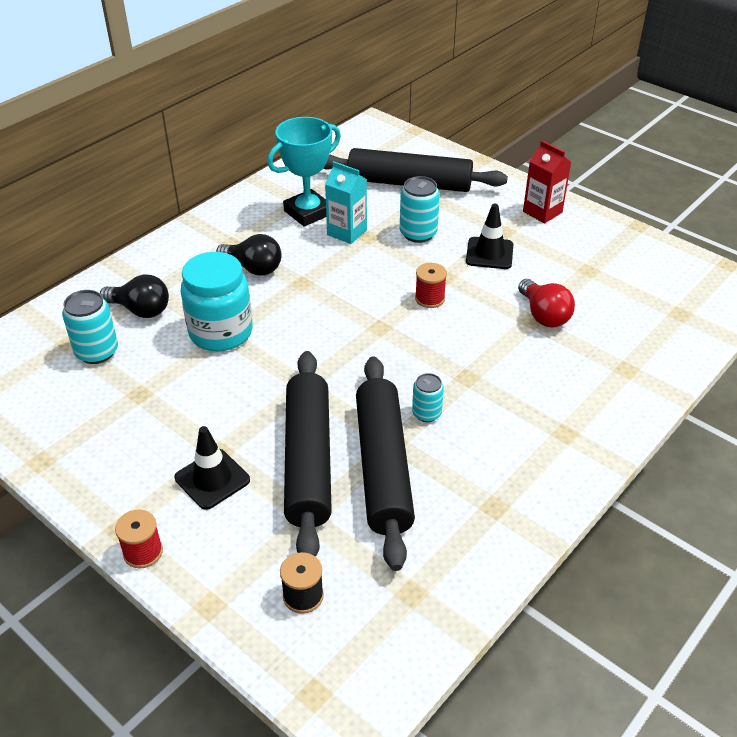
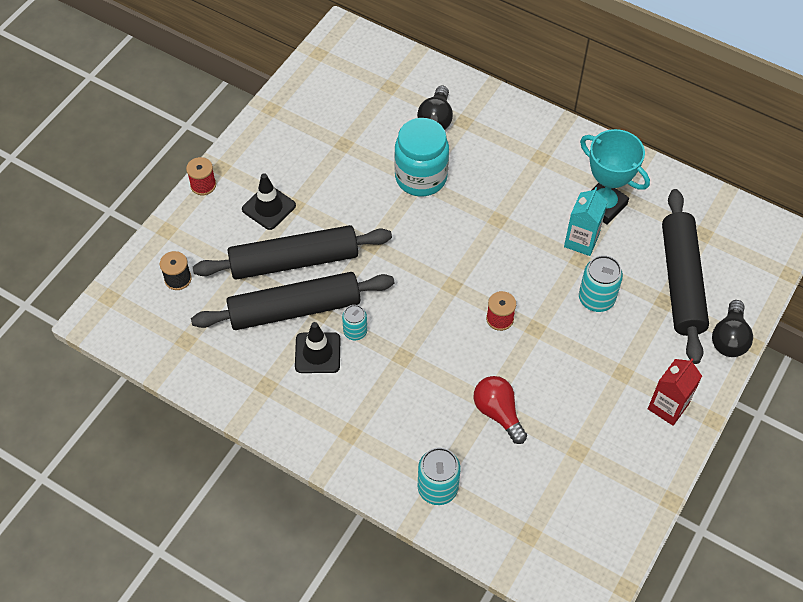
camera: 80 degrees right, 15 degrees up
(97, 352) = (382, 106): turquoise can -> turquoise can (437, 488)
(253, 268) = (508, 181): black light bulb -> black light bulb (729, 338)
(489, 253) = (581, 362): black traffic cone -> black traffic cone (317, 353)
(543, 315) = (498, 413): red light bulb -> red light bulb turned 90 degrees clockwise

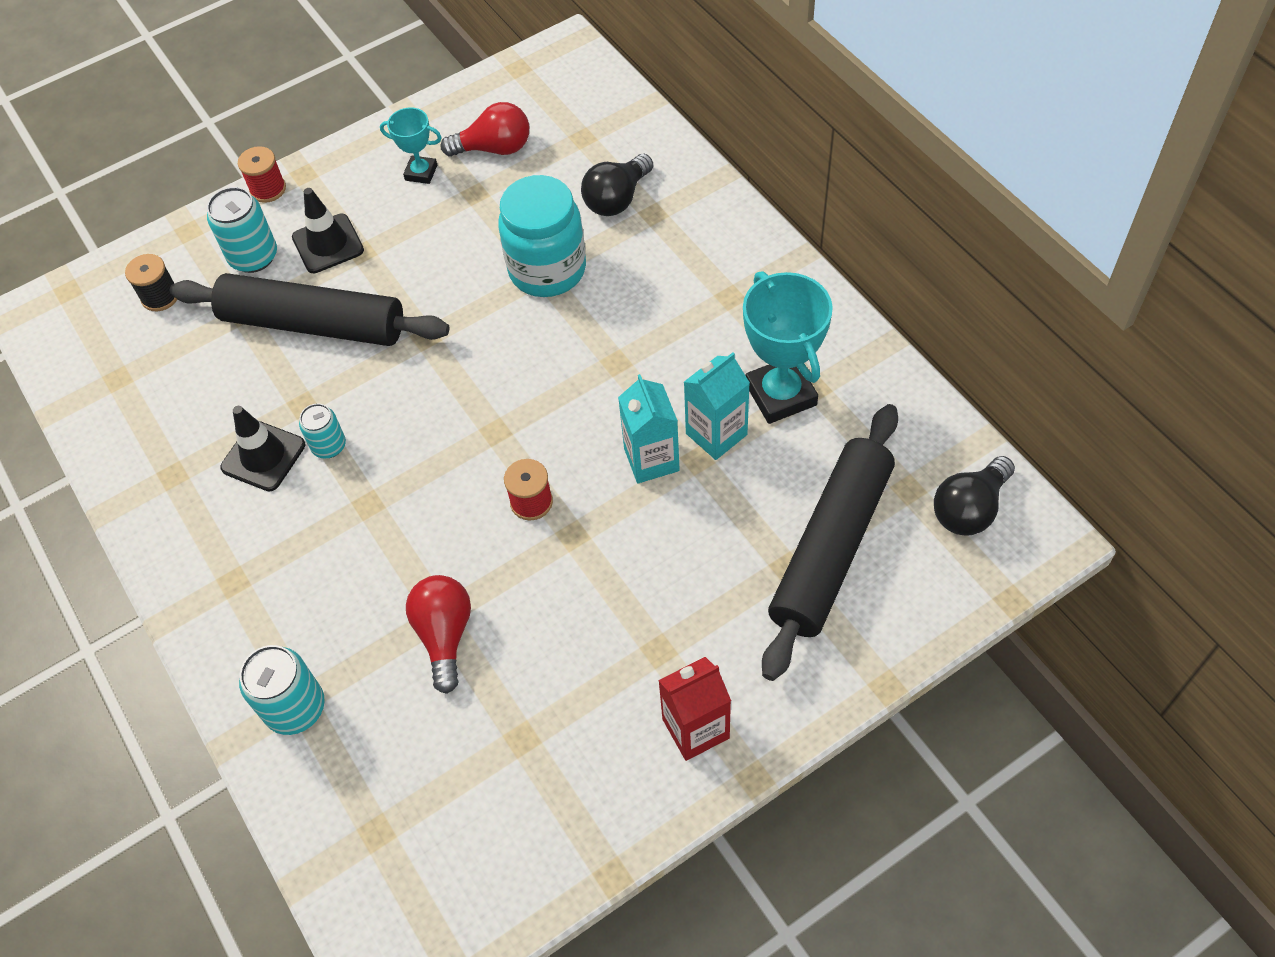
camera: 30 degrees right, 0 degrees up
(294, 309) = (273, 387): black rolling pin -> none
(299, 142) = (421, 172): none -> turquoise trophy
(337, 111) = (494, 148): none -> red light bulb
(553, 269) = (651, 459): none -> turquoise carton
(596, 299) = (687, 525): turquoise can -> turquoise can (253, 257)
(729, 338) = (854, 663): black light bulb -> black light bulb (969, 509)

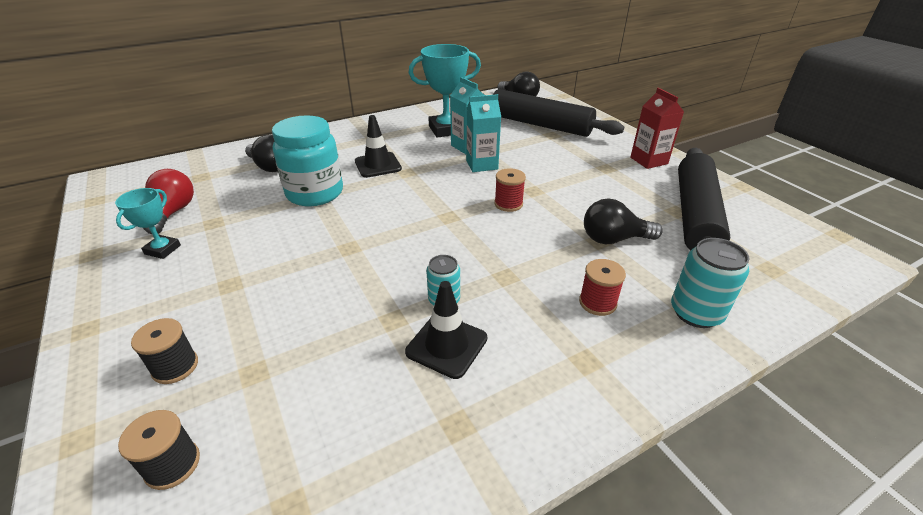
camera: 90 degrees left, 20 degrees down
(253, 257) = (175, 367): turquoise can -> black spool
(268, 189) = (79, 359): red spool -> red spool (597, 303)
(314, 324) = (299, 314): black rolling pin -> black rolling pin (695, 215)
(328, 244) = (202, 307): black traffic cone -> black traffic cone (378, 165)
(444, 635) = (613, 239): red light bulb -> black light bulb

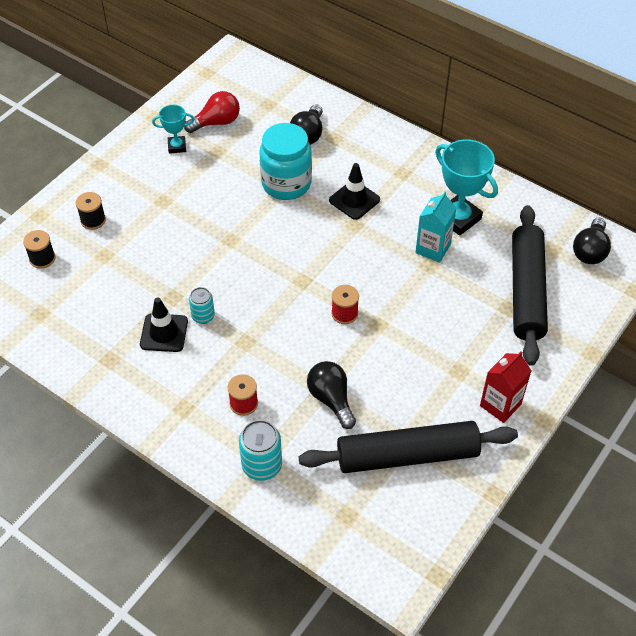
camera: 65 degrees right, 15 degrees up
(481, 164) = (403, 272): turquoise carton -> none

